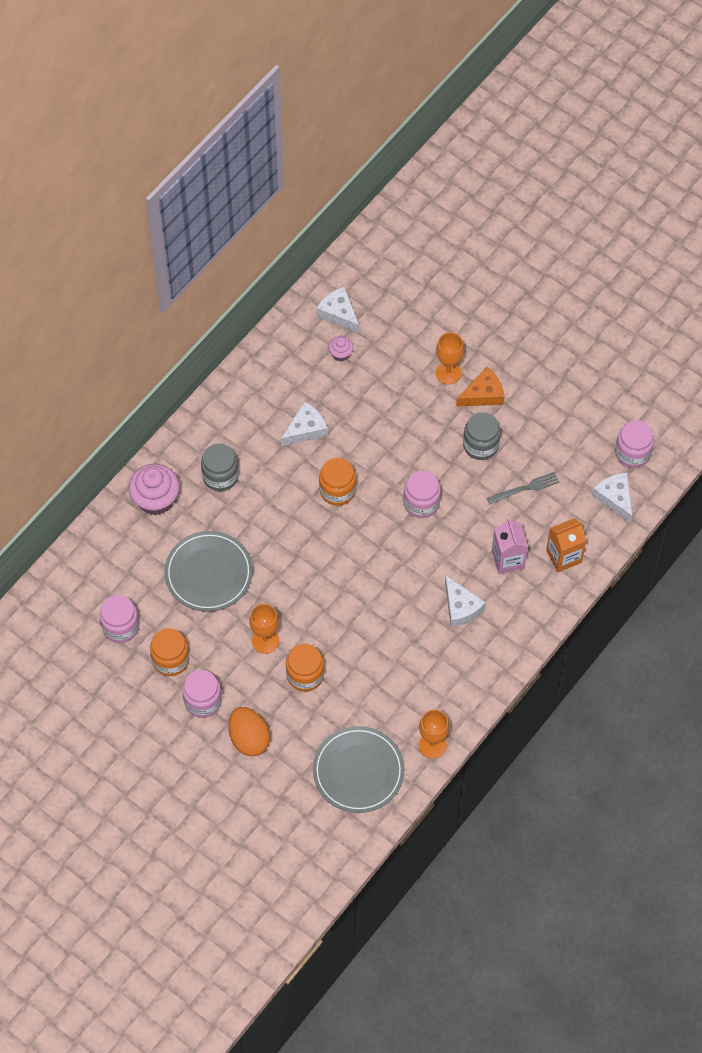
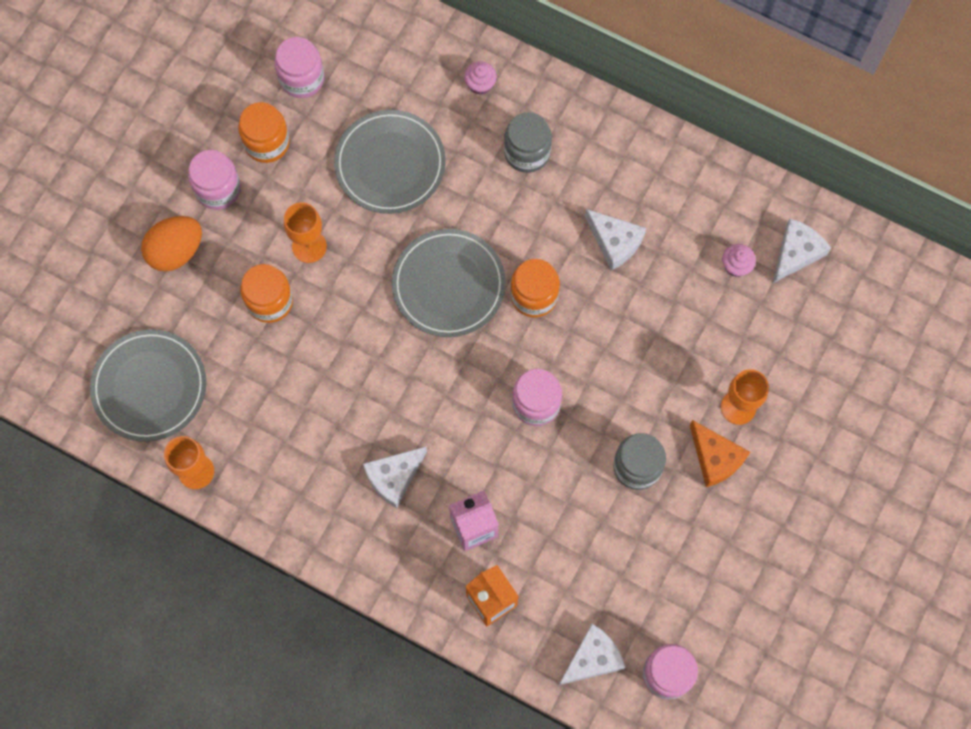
camera: 80 degrees right, 10 degrees up
(155, 499) = (480, 84): pink cupcake -> pink cupcake, size x0.51
(317, 547) = (448, 285): none -> grey plate
(525, 488) = (584, 535): grey fork -> none

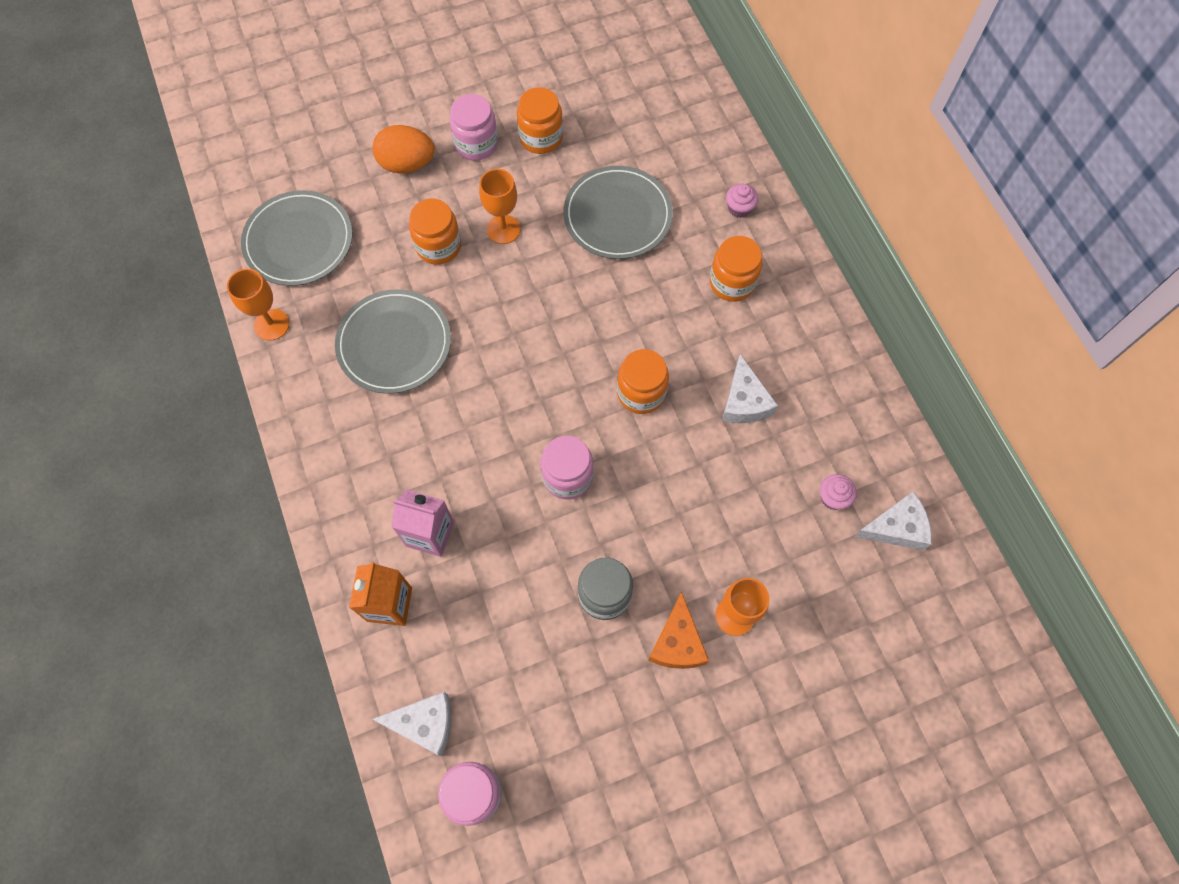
camera: 40 degrees right, 5 degrees down
(302, 78) = (607, 112): pink jar -> none
(394, 477) = (406, 444): white cheese -> none
(448, 285) = (581, 334): grey plate -> grey plate (394, 344)
(527, 152) = (732, 282): grey jar -> orange jar

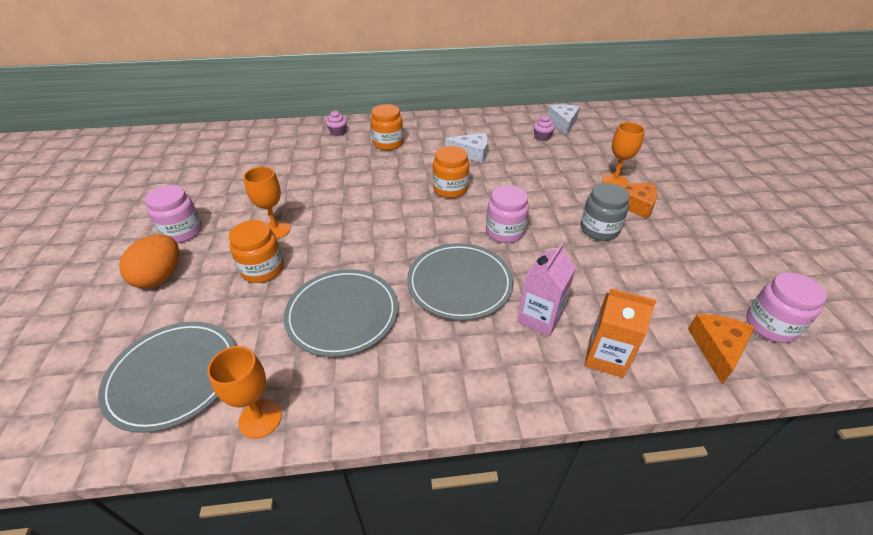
camera: 75 degrees left, 25 degrees down
(424, 723) = (717, 348): white cheese -> orange cheese
(541, 137) = (210, 198): orange jar -> none
(617, 215) = (307, 176): grey plate -> grey plate (459, 283)

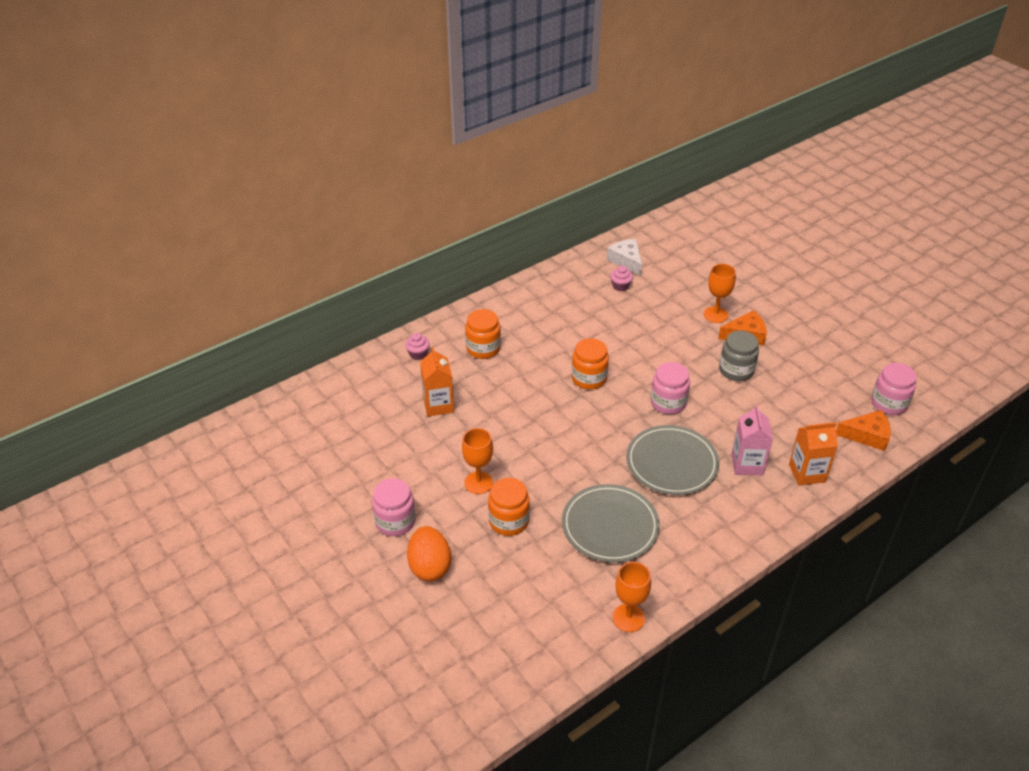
camera: 30 degrees left, 0 degrees up
(173, 376) = (537, 625): grey plate -> none
(313, 167) = (438, 405): none -> orange carton
(471, 153) = (573, 330): white cheese -> none
(717, 348) = (867, 435): orange cheese -> orange cheese turned 105 degrees clockwise

